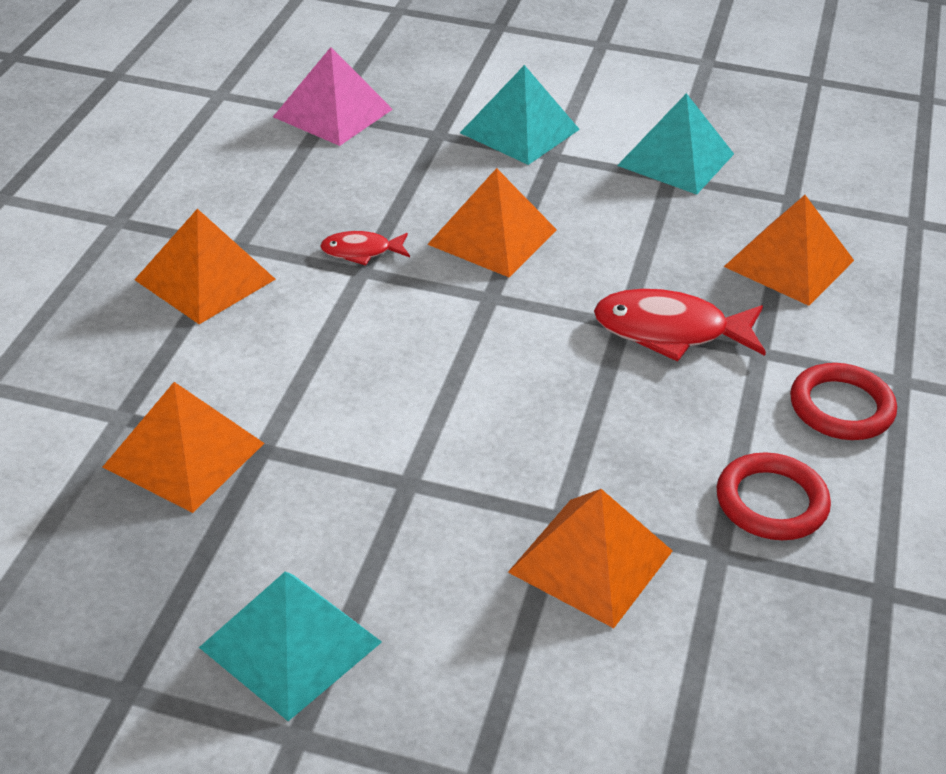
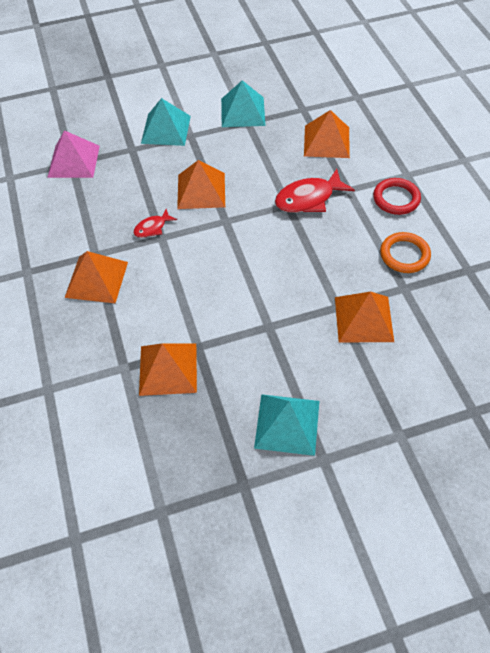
camera: 30 degrees left, 15 degrees up
(771, 502) = (404, 255): red ring -> orange ring

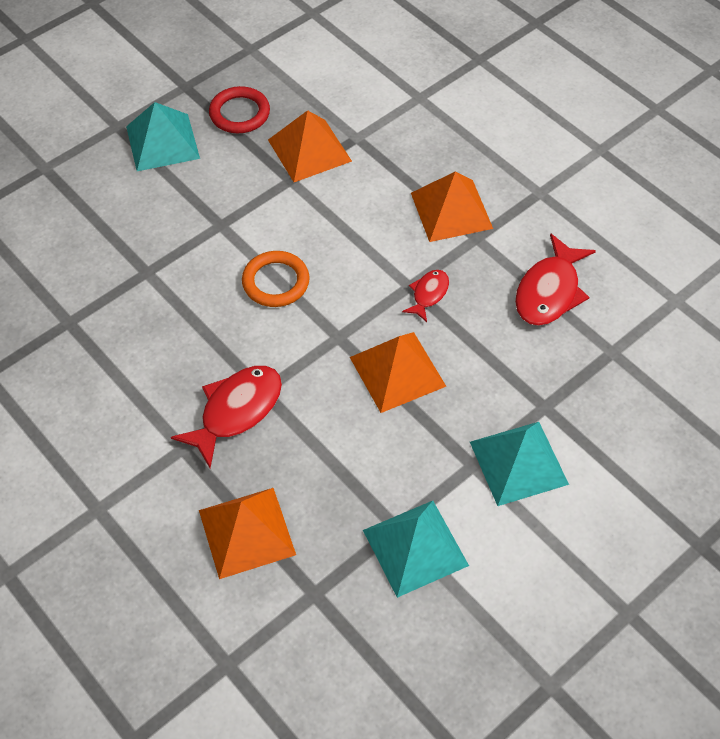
camera: 155 degrees right, 0 degrees up
(73, 161) = (611, 355): pink pyramid -> none
(77, 205) = (549, 291): none -> red fish
(364, 319) = (110, 268): orange pyramid -> none
(396, 199) = (105, 456): red ring -> red ring (239, 113)
(404, 255) = (76, 368): orange ring -> orange ring (276, 282)

